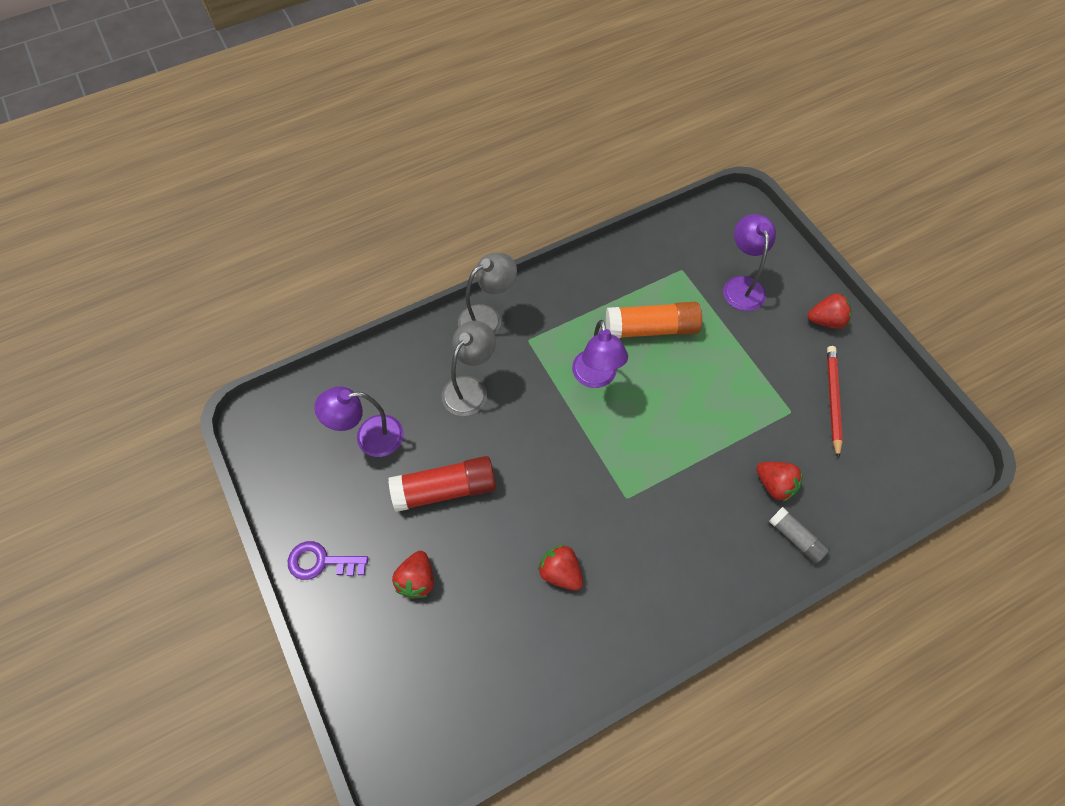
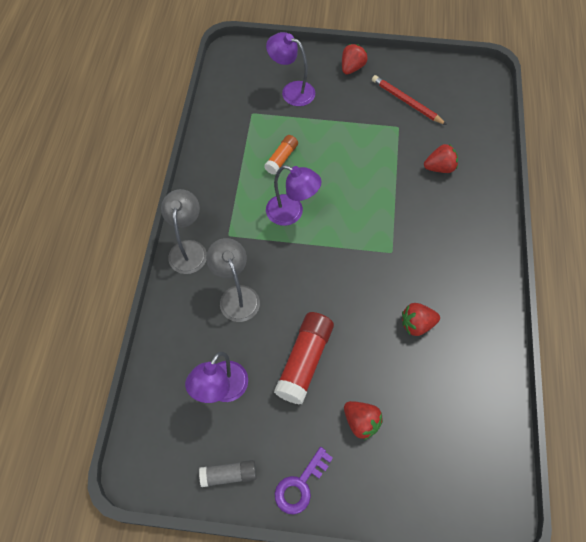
camera: 55 degrees left, 0 degrees up
(651, 329) = (281, 158): orange glue stick -> orange glue stick, size x0.58
(796, 538) = (480, 180): grey glue stick -> grey glue stick (229, 475)

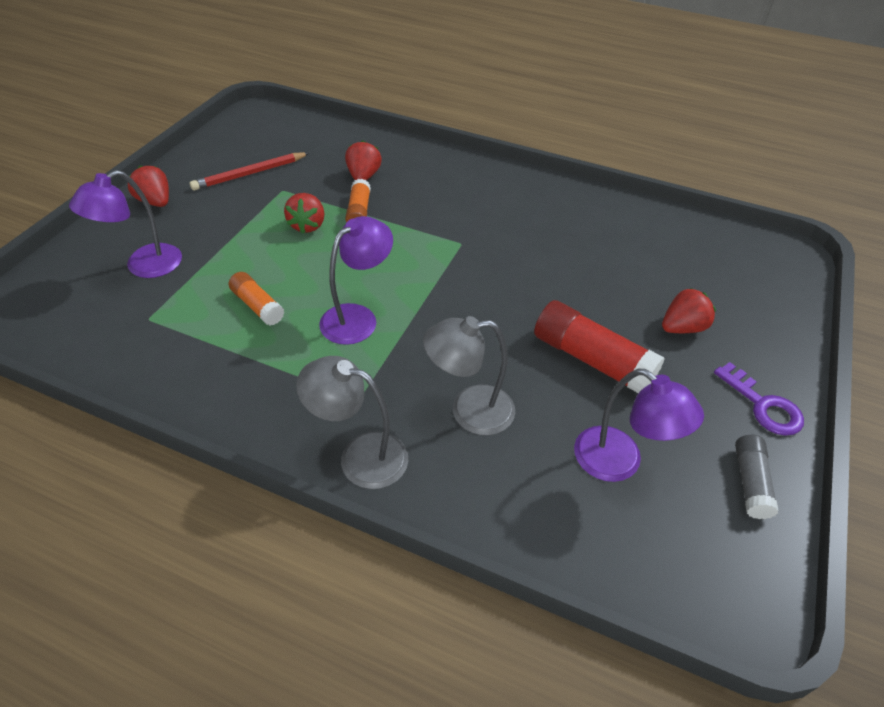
camera: 75 degrees left, 15 degrees down
(397, 179) = (359, 211): none -> orange glue stick
(417, 324) = (564, 249): red strawberry -> red strawberry (308, 225)

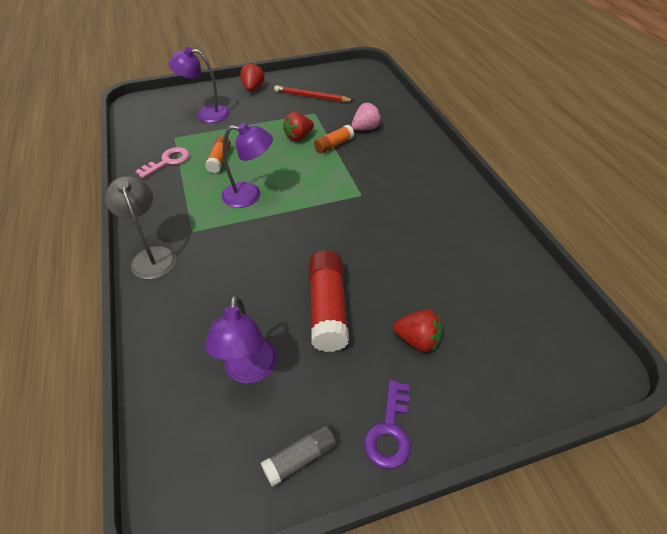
camera: 50 degrees right, 0 degrees up
(192, 350) = (168, 161): none -> pink key
(363, 176) = (365, 128): red strawberry -> pink strawberry
(469, 411) = (224, 278): grey lamp -> none

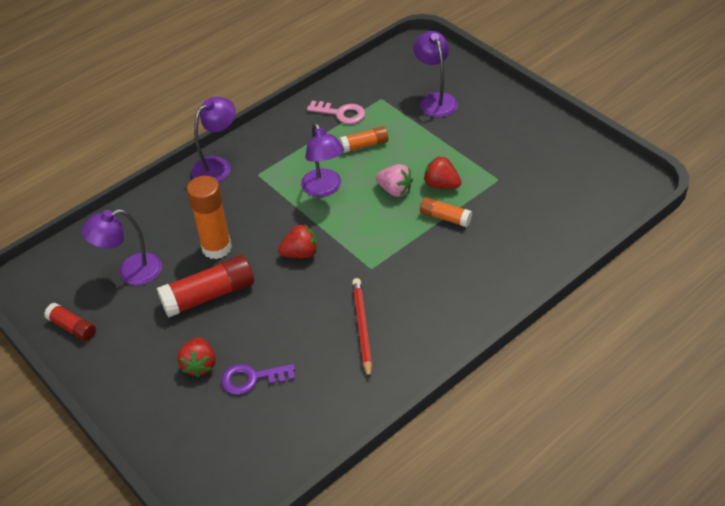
camera: 70 degrees right, 0 degrees up
(152, 256) = (217, 165): grey lamp -> purple lamp
(253, 88) = (513, 110): red strawberry -> red strawberry (300, 253)
(266, 286) = (216, 248): none -> orange glue stick
(300, 458) = (72, 327): grey glue stick -> red glue stick
(311, 97) = (531, 164): red pencil -> red pencil (362, 328)
(365, 128) = (496, 232): pink strawberry -> pink strawberry (395, 190)
(390, 431) = (109, 371): purple key -> purple key (252, 379)

